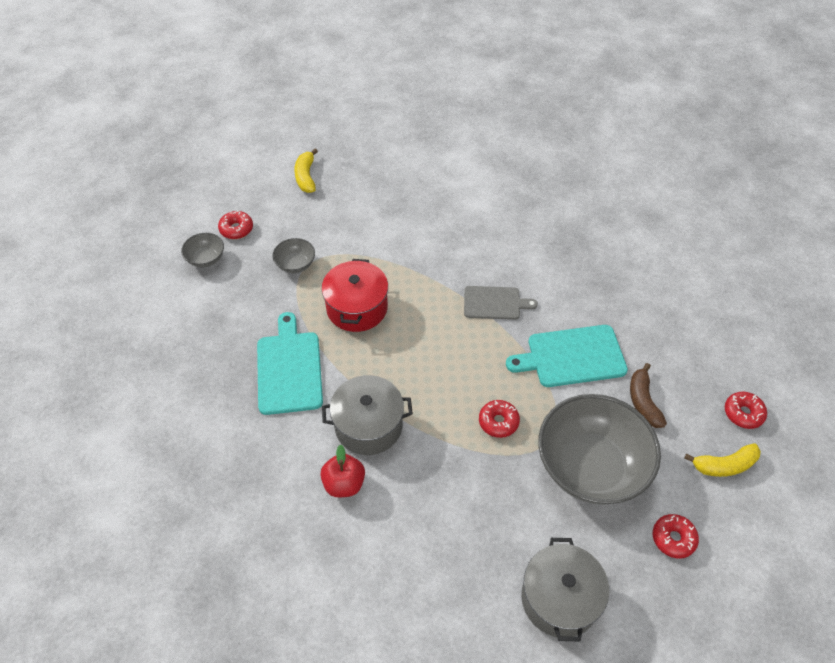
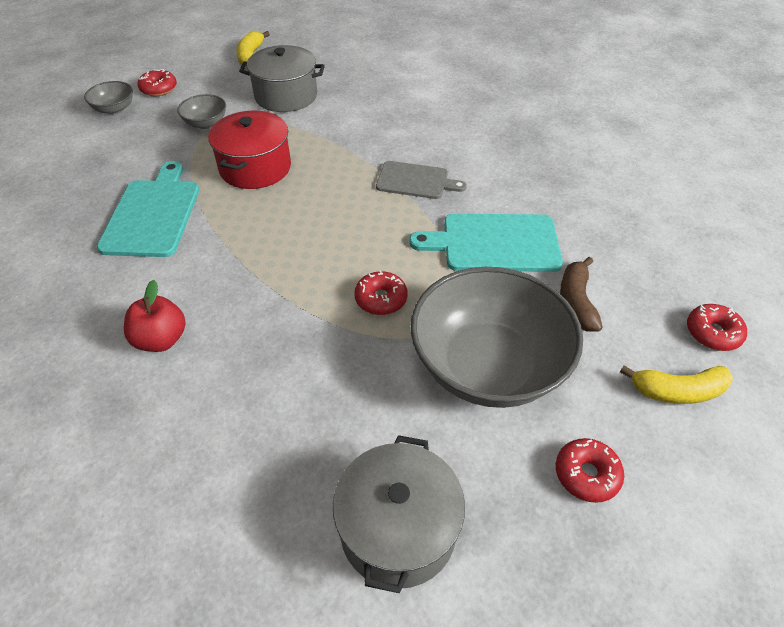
camera: 10 degrees right, 5 degrees down
(368, 425) = (219, 282): grey pot -> grey pot (286, 96)

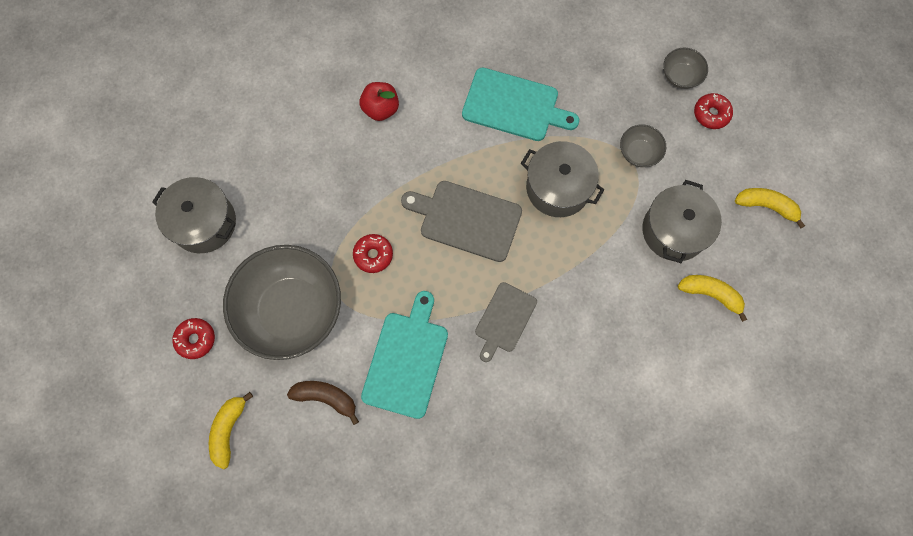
camera: 105 degrees right, 25 degrees up
(255, 168) = (558, 188): red pot -> grey pot
(310, 227) = (466, 220): none -> grey cutting board
(341, 73) = (710, 294): none -> yellow banana
(712, 333) = (265, 487): red donut -> none

